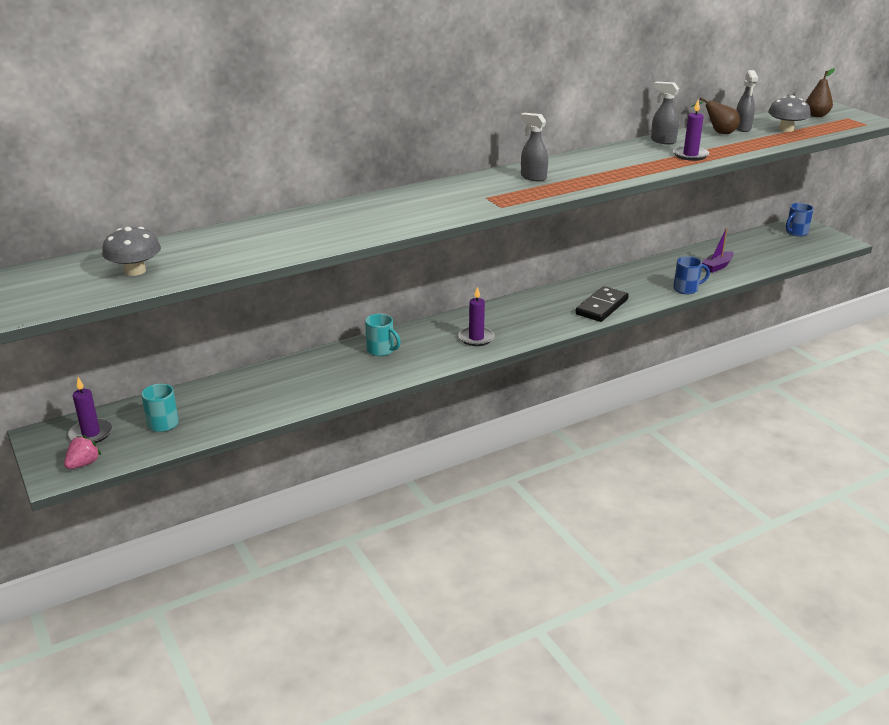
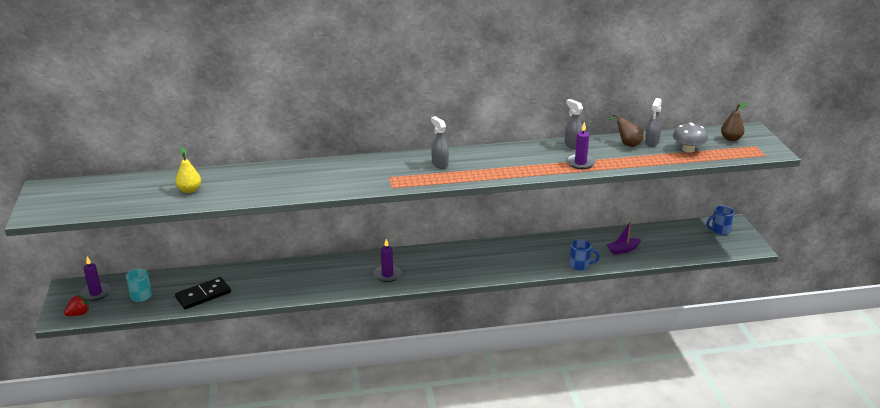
camera: 20 degrees right, 0 degrees up
(83, 464) = (78, 314): pink strawberry -> red strawberry
(135, 271) = (119, 197): grey mushroom -> none
(233, 248) = (189, 190): none -> yellow pear
(381, 350) = (315, 271): turquoise mug -> none
(601, 307) = (500, 268): black domino -> black domino (203, 295)

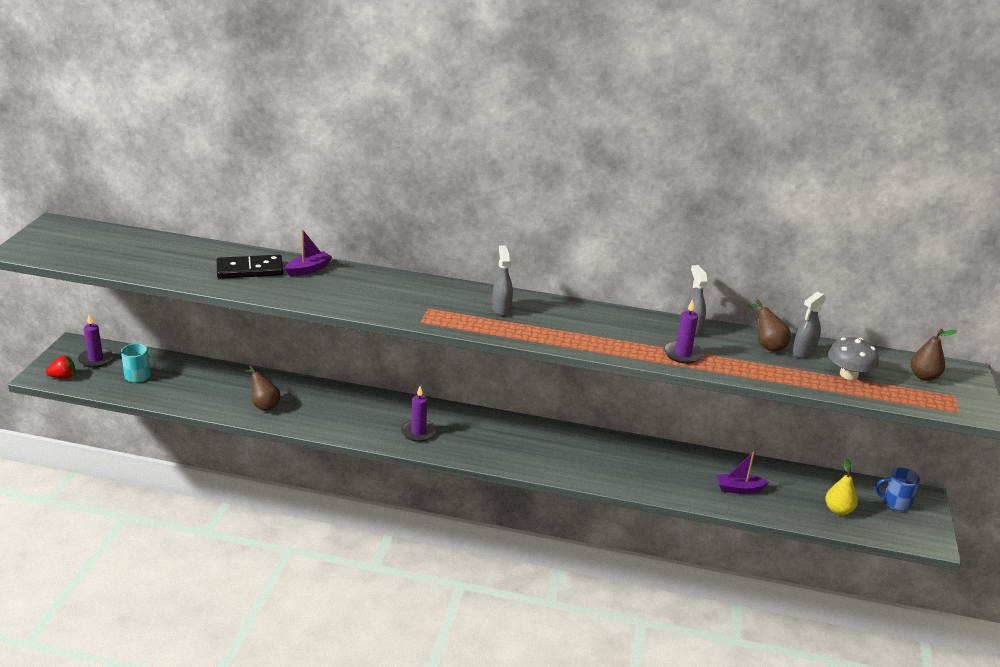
camera: 20 degrees right, 0 degrees up
(189, 190) = (196, 265): yellow pear -> yellow pear (838, 510)
(203, 295) = (200, 394): black domino -> black domino (250, 270)
(259, 289) = (264, 405): none -> brown pear
(279, 171) = (308, 269): none -> purple boat
(580, 266) = (666, 492): blue mug -> none

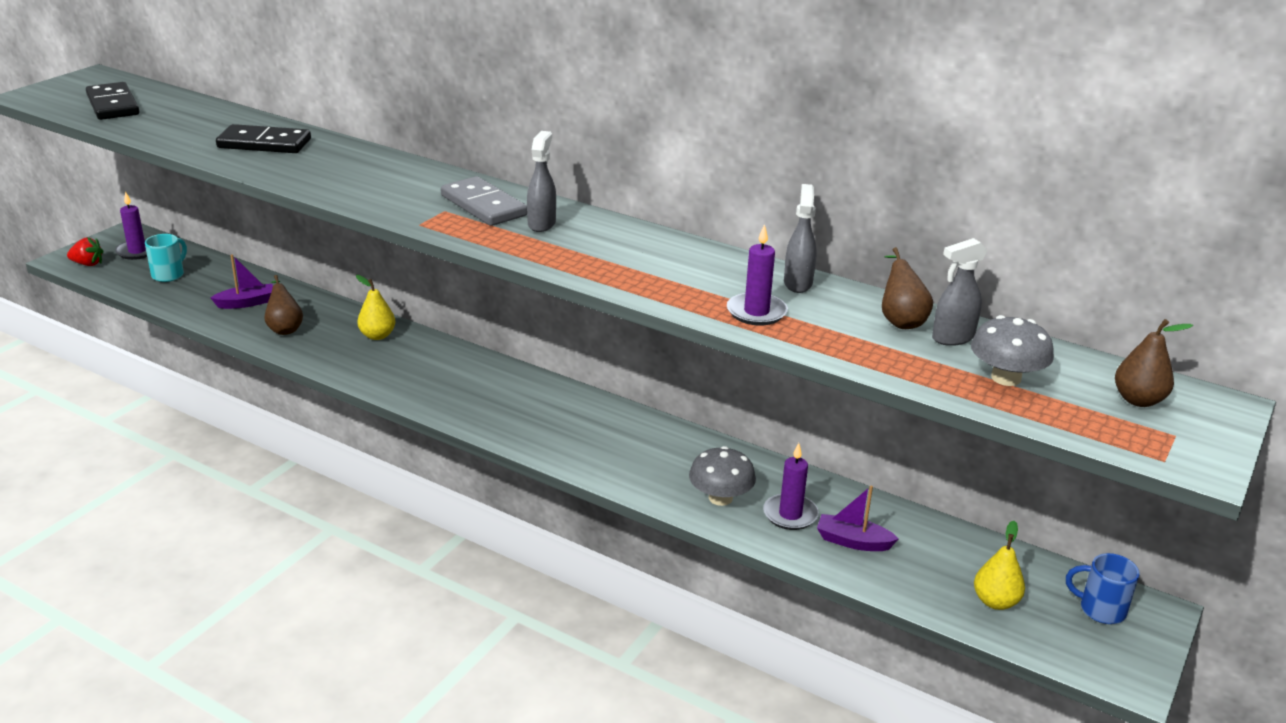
camera: 20 degrees right, 0 degrees up
(97, 250) = (112, 105): none -> black domino
(308, 269) = (335, 151): purple boat -> purple boat (246, 303)
(337, 399) = (377, 335): none -> yellow pear
(418, 432) = (449, 390): purple candle -> purple candle (790, 514)
(451, 300) = (483, 206): none -> grey domino
(644, 476) = (720, 498): none -> grey mushroom

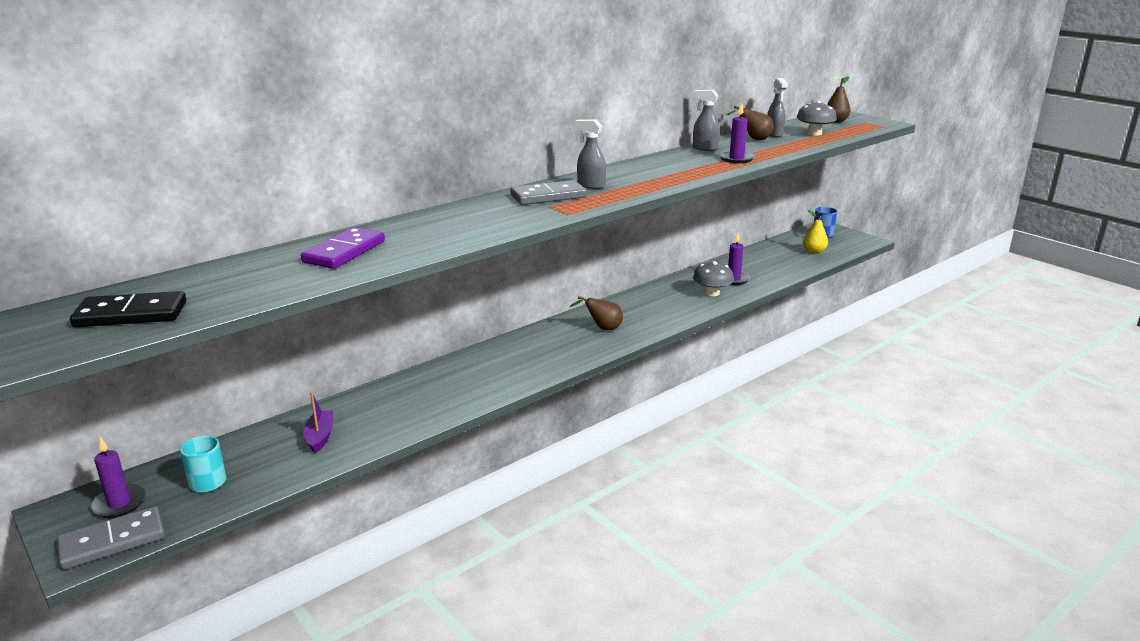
camera: 70 degrees left, 5 degrees down
(88, 264) = (113, 541): red strawberry -> grey domino
(264, 143) = (344, 252): black domino -> purple domino
(284, 328) = (389, 419): brown pear -> brown pear (602, 328)
(377, 335) = (438, 377): yellow pear -> none
(853, 541) = (761, 270): purple boat -> none

